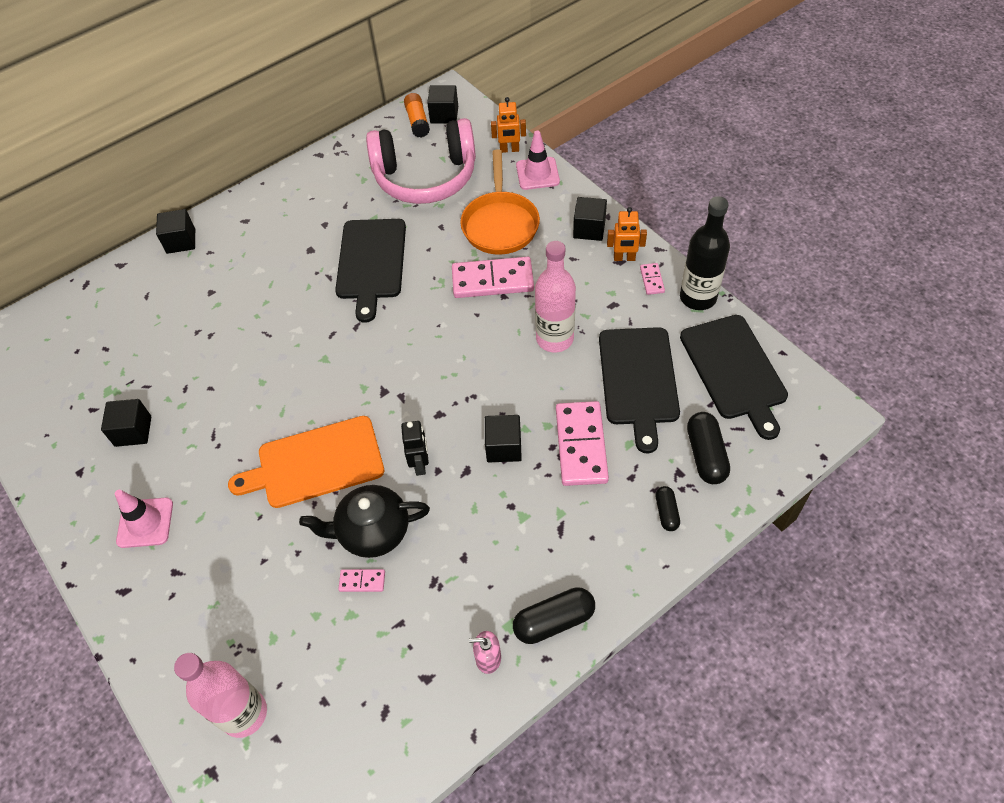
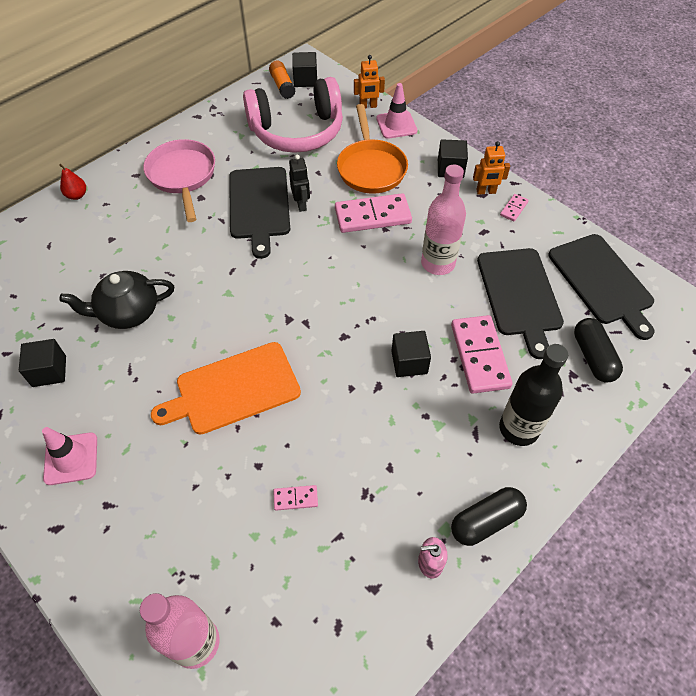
camera: 10 degrees left, 0 degrees up
(181, 241) = (77, 195): black cube -> red pear
(294, 224) = (182, 176): none -> pink pan
(372, 531) = (298, 450): black teapot -> black teapot (128, 312)
(420, 464) = (334, 383): black robot -> black robot (301, 204)
(652, 280) = (514, 209): pink domino -> pink domino turned 45 degrees clockwise
(666, 512) = (569, 411): black capsule -> none
(698, 297) = (556, 221): black bottle -> black bottle (518, 428)

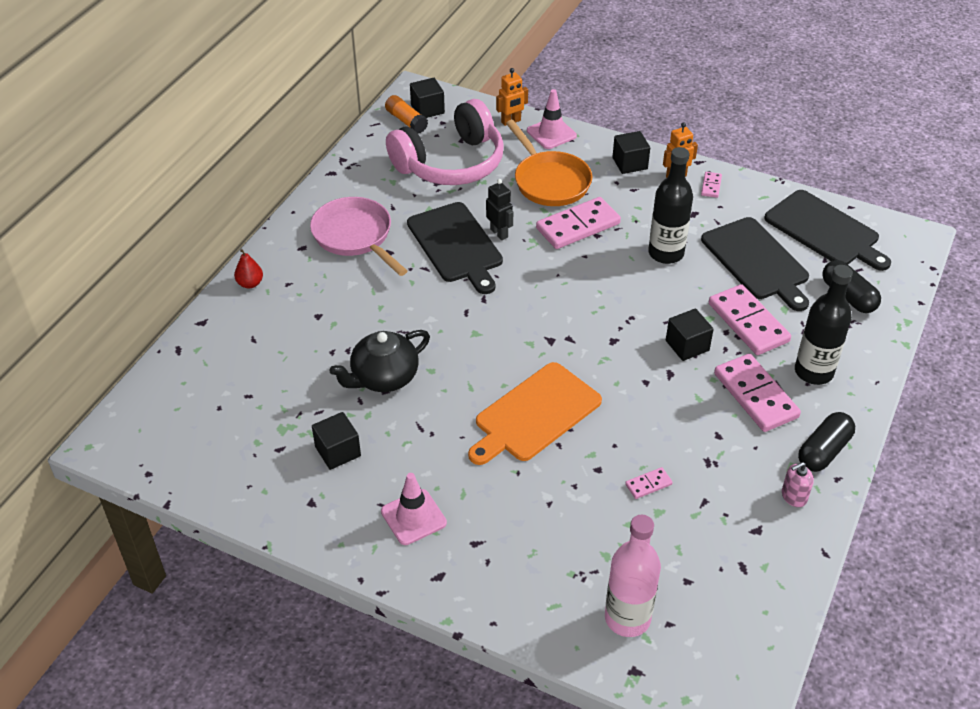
camera: 20 degrees left, 10 degrees down
(438, 263) = (666, 253): pink bottle -> black bottle
(448, 436) = (756, 395): none -> pink domino

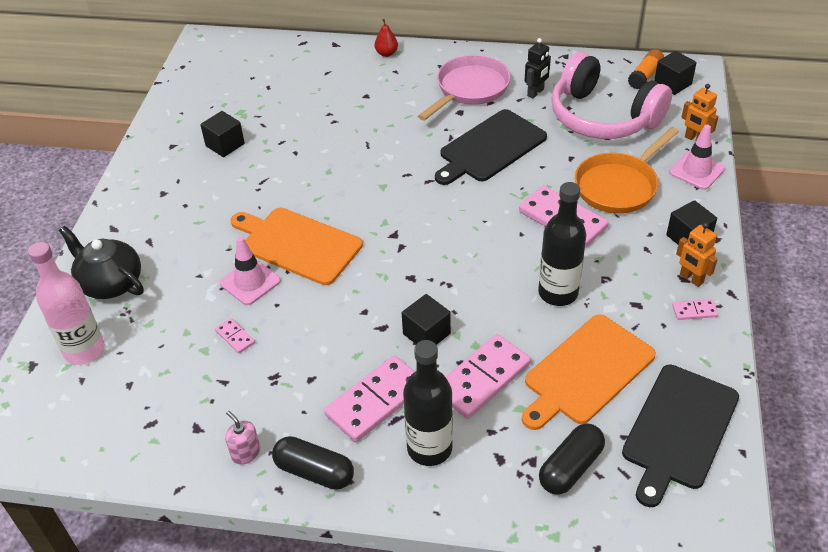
camera: 75 degrees right, 0 degrees up
(383, 378) = (310, 147): black teapot -> black teapot (110, 283)
(413, 517) = (168, 201): pink traffic cone -> pink traffic cone (250, 282)
(499, 233) = (522, 170): black robot -> black robot (535, 93)
(756, 261) = (586, 372): black cutting board -> orange cutting board

